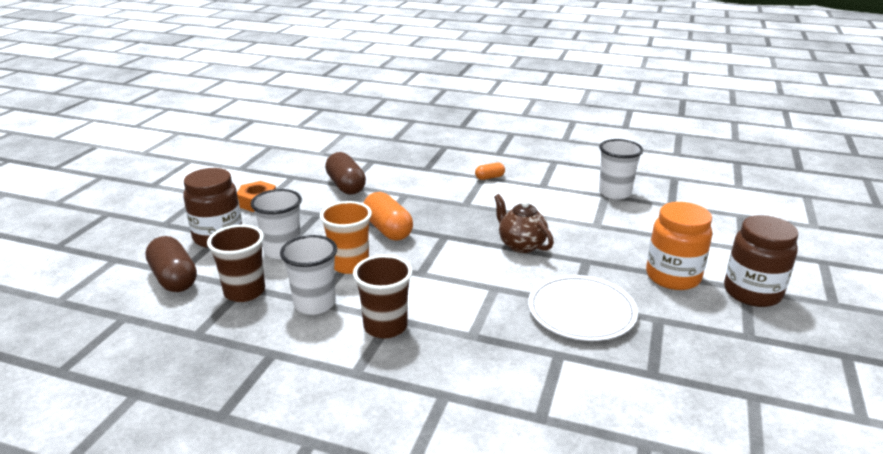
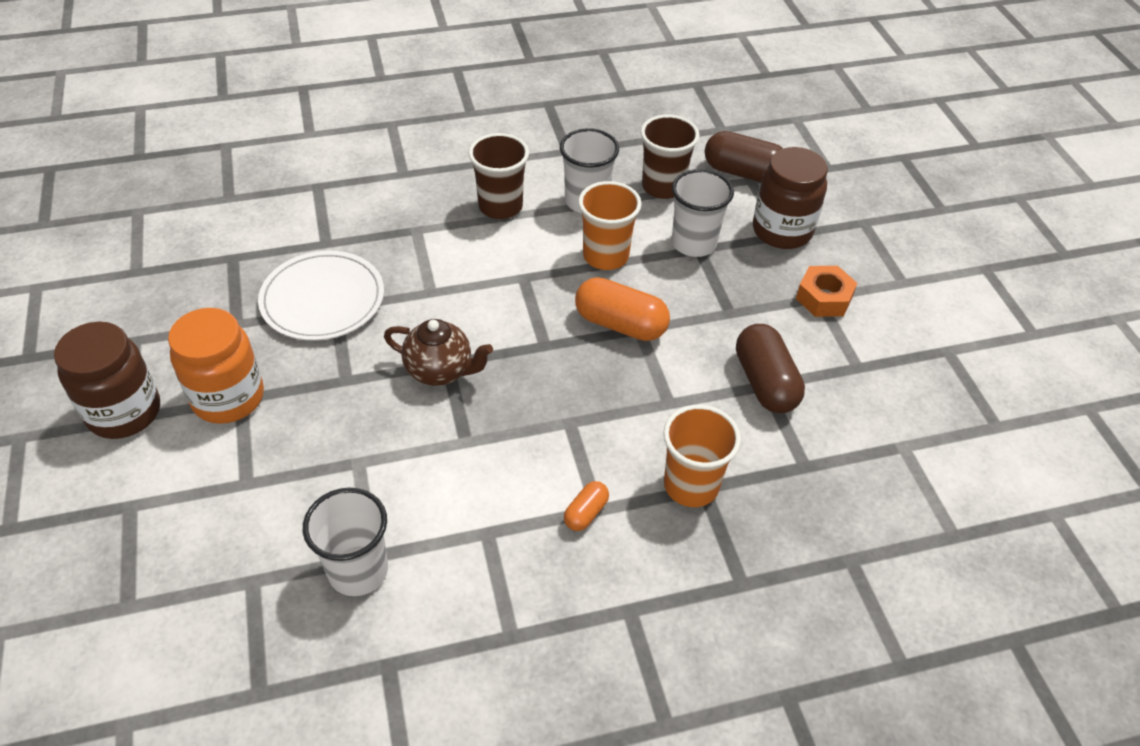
camera: 145 degrees right, 20 degrees up
(346, 186) = (765, 382): brown capsule -> brown capsule turned 45 degrees clockwise
(431, 170) = (691, 485): none -> orange cup

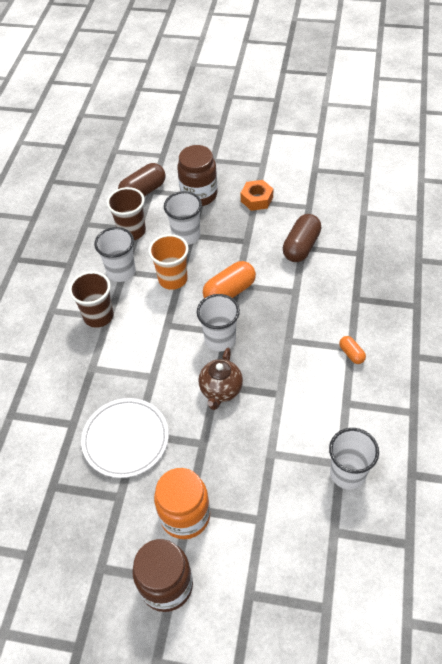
camera: 60 degrees left, 5 degrees up
(440, 371) = (221, 390): brown teapot -> brown teapot turned 150 degrees clockwise
(528, 341) = (220, 339): none -> white cup
(691, 485) = (352, 303): orange cup -> none
(765, 382) = (301, 246): brown capsule -> brown capsule turned 75 degrees counterclockwise

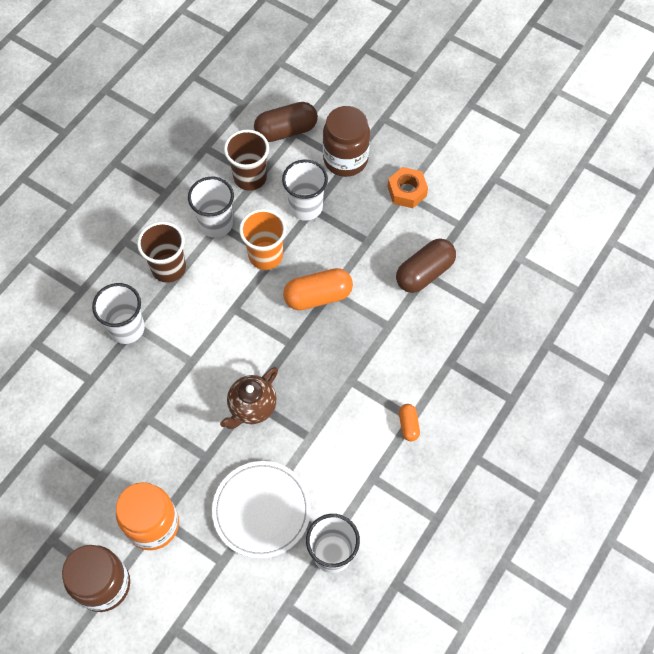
camera: 20 degrees right, 10 degrees up
(125, 439) = (133, 419): white plate -> white plate (262, 510)
(220, 339) = (280, 349): white cup -> white cup (127, 328)

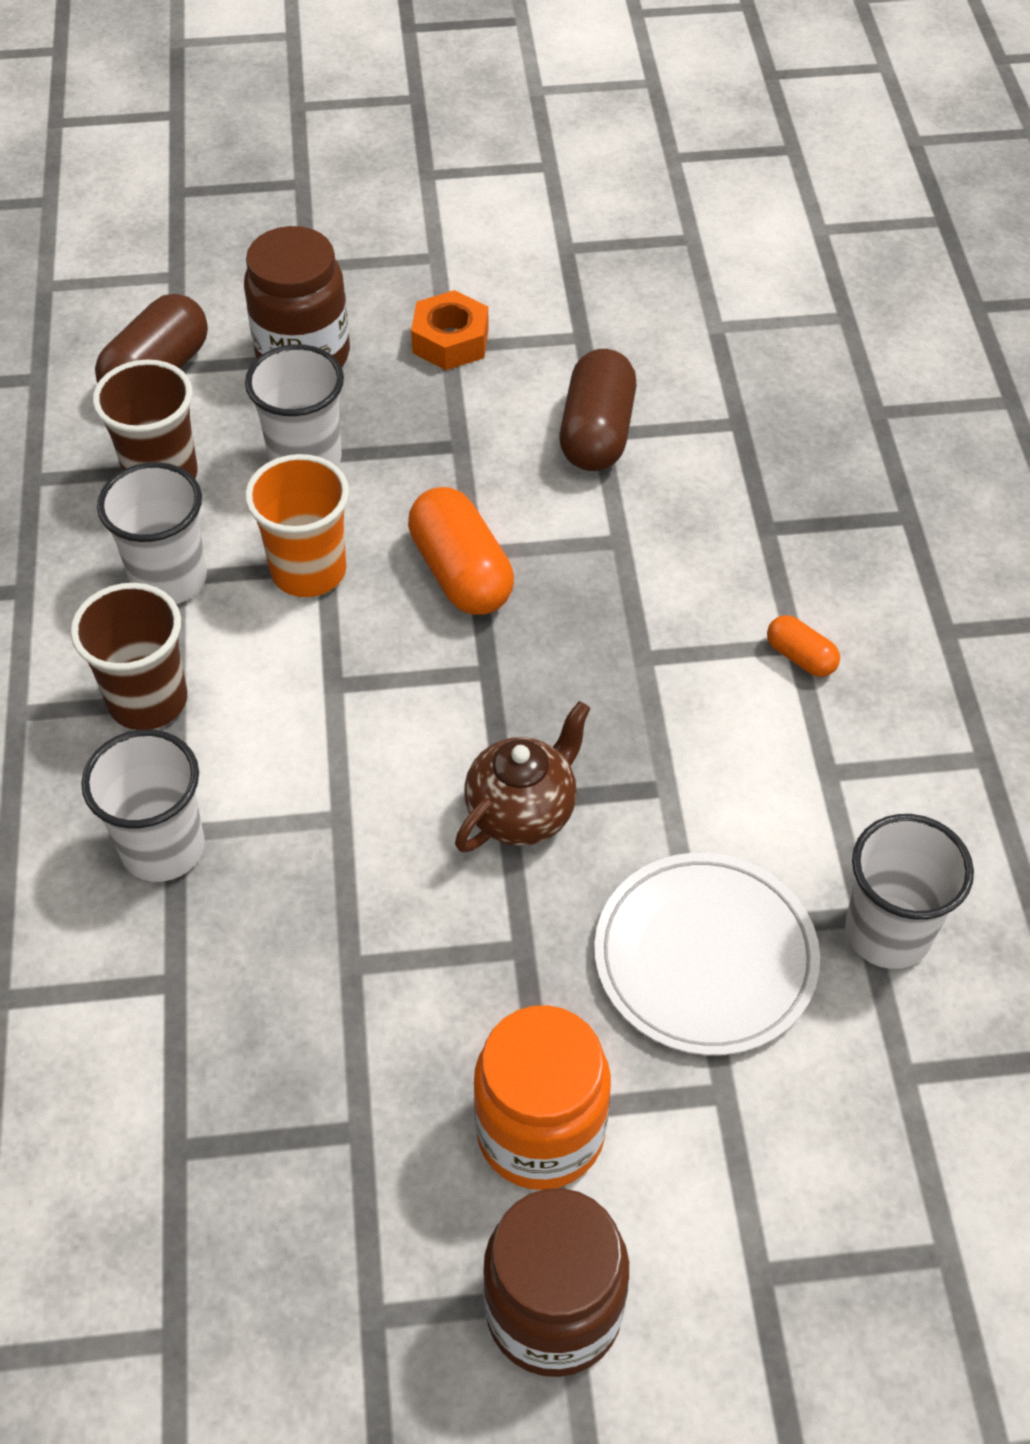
camera: 40 degrees left, 10 degrees down
(252, 407) = (522, 812): brown teapot -> brown teapot turned 135 degrees counterclockwise
(318, 296) = (461, 573): orange capsule -> orange capsule turned 60 degrees counterclockwise

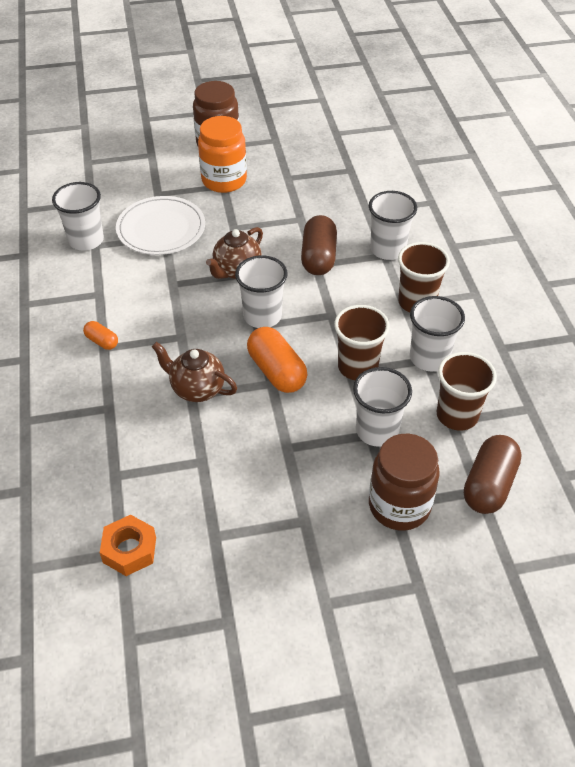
camera: 175 degrees right, 5 degrees down
(308, 571) = (357, 367): orange cup -> brown cup
(450, 341) = (303, 525): orange nut -> orange nut (129, 550)
(476, 691) = (262, 316): none -> white cup
(597, 433) = (204, 461): brown capsule -> brown capsule (318, 257)
(610, 550) = (197, 389): none -> brown teapot

